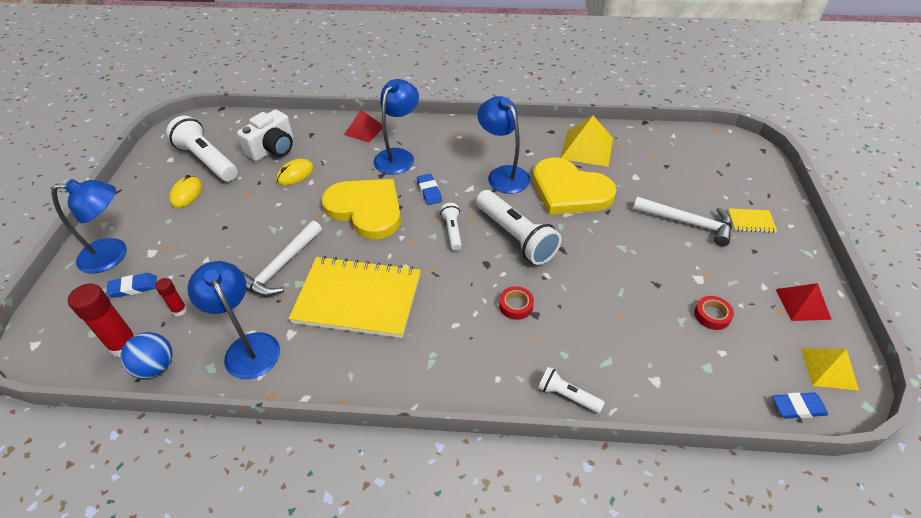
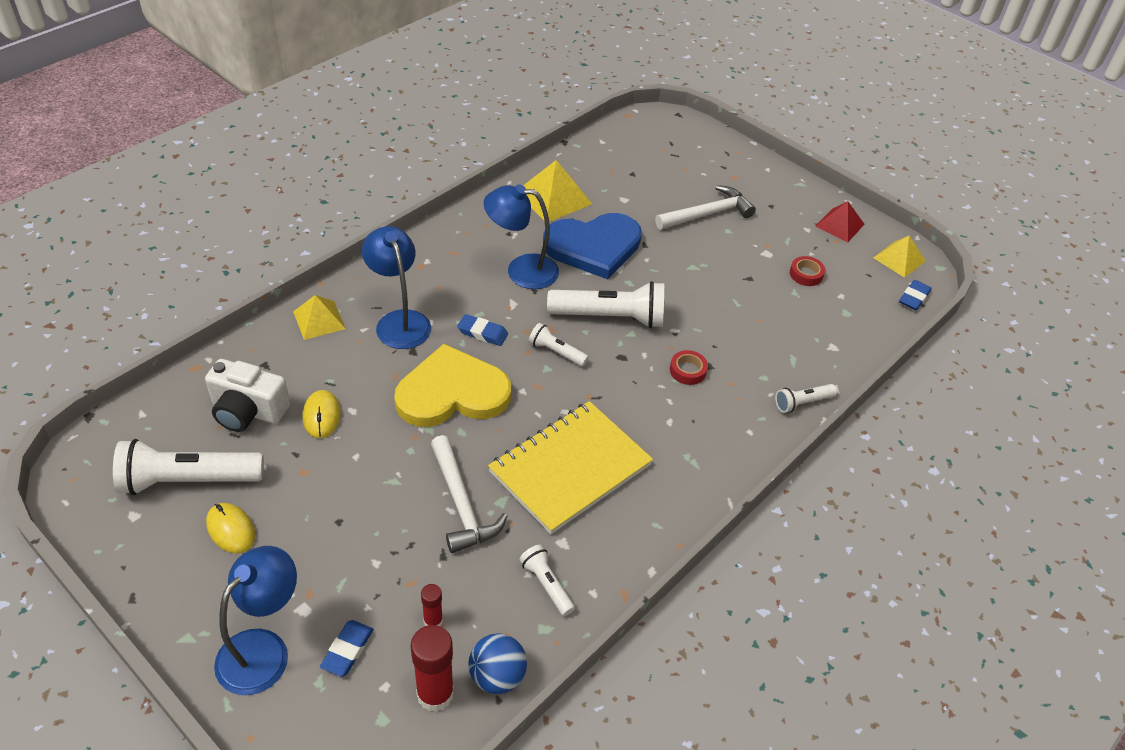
camera: 55 degrees left, 0 degrees up
(248, 347) = (546, 584): blue lamp -> white flashlight
(273, 149) = (248, 411): white camera -> white camera turned 120 degrees clockwise
(364, 130) = (319, 320): red pyramid -> yellow pyramid
(569, 190) = (593, 247): yellow heart -> blue heart
(751, 221) = (742, 183): yellow notebook -> none

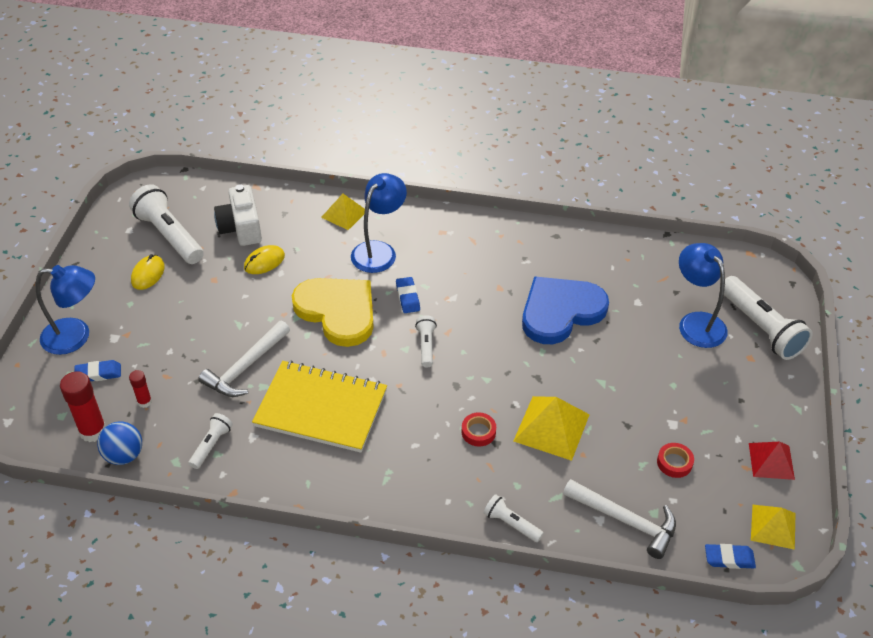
camera: 60 degrees right, 0 degrees up
(521, 270) = (491, 285): blue lamp -> blue lamp (696, 322)
(553, 197) = (592, 261): yellow pyramid -> yellow pyramid (551, 427)
(593, 247) = (560, 311): blue heart -> blue heart turned 105 degrees clockwise
(610, 317) = (492, 358): white flashlight -> white flashlight (761, 328)
(707, 214) = (679, 362): white hammer -> white hammer (625, 520)

